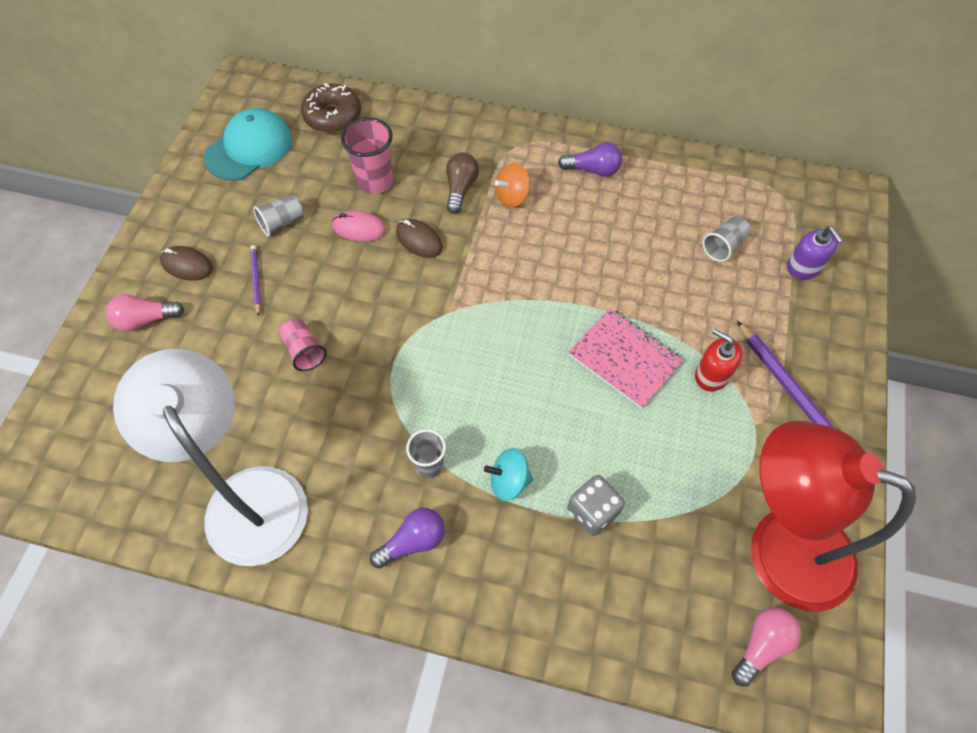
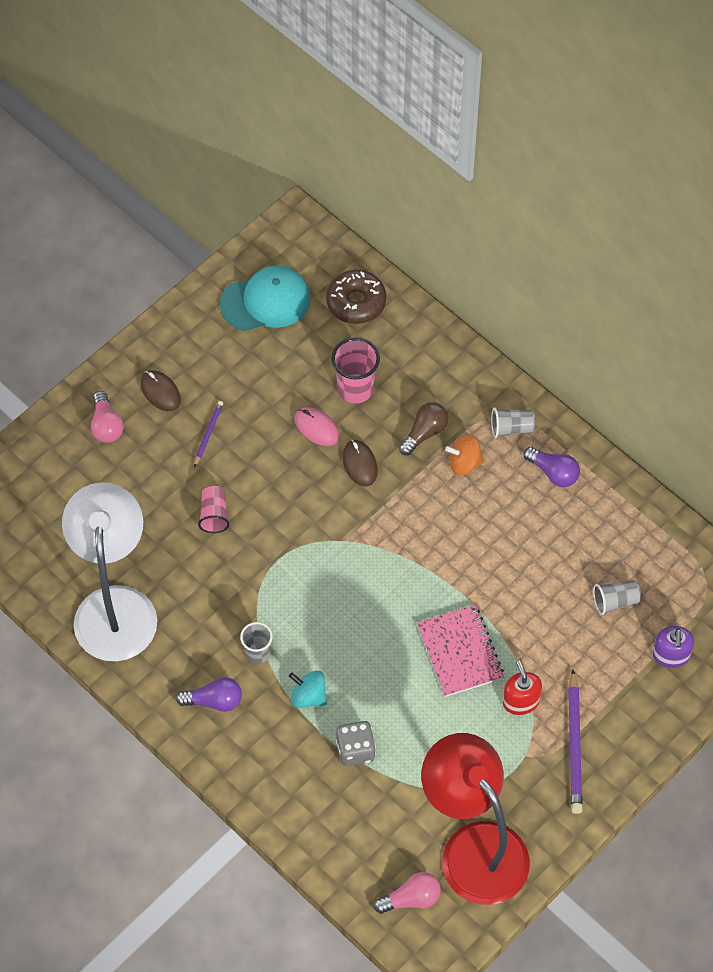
camera: 30 degrees right, 0 degrees up
(145, 320) = (106, 425): pink light bulb -> pink light bulb turned 120 degrees counterclockwise
(282, 223) = (256, 390): grey cup -> grey cup (511, 428)

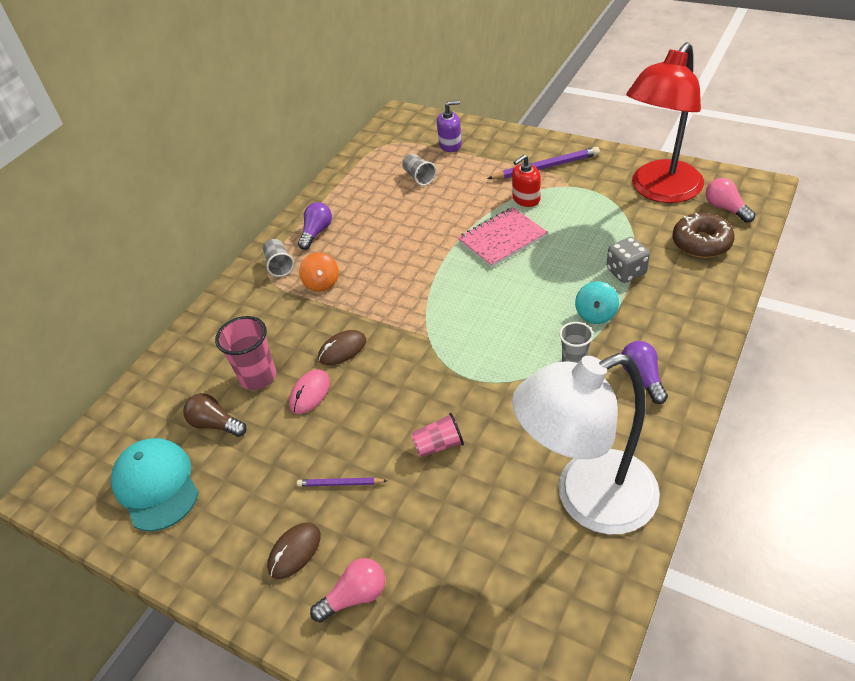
camera: 100 degrees left, 15 degrees down
(356, 302) = (153, 406): brown donut -> brown donut (701, 243)
(424, 433) = (297, 316): brown light bulb -> brown light bulb (216, 424)

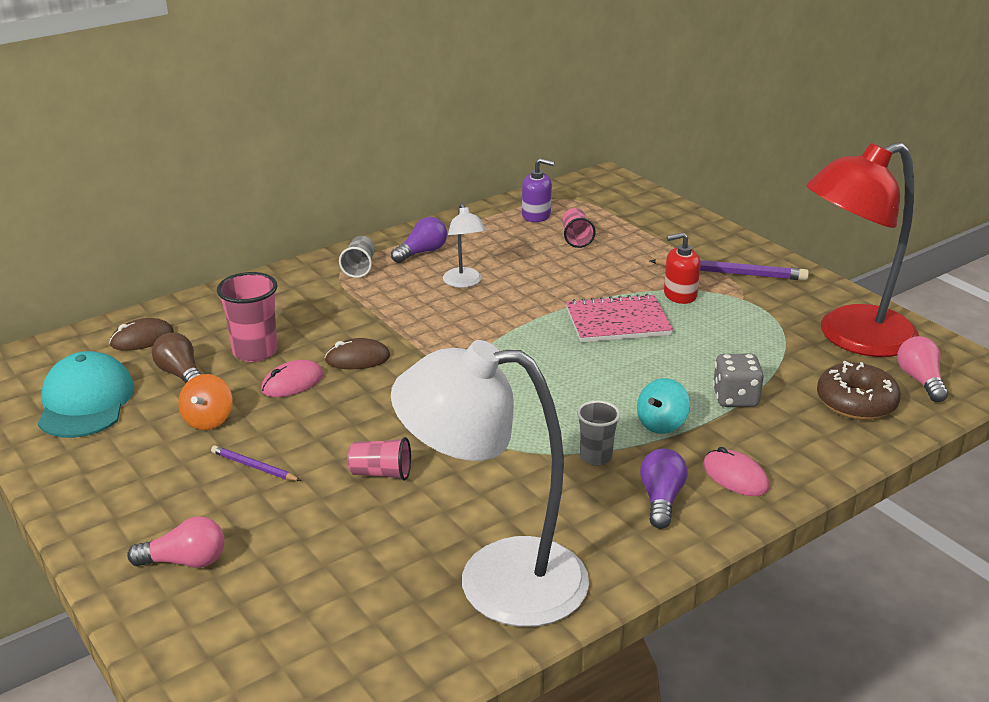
camera: 20 degrees right, 15 degrees down
(294, 551) = (162, 503): brown mouse -> brown mouse (142, 339)
(322, 283) = (388, 296): orange spinning top -> orange spinning top (208, 420)
(369, 248) = (464, 282): none -> white lamp
(419, 177) = (576, 238): grey cup -> pink cup
(450, 145) = (638, 220): purple soap dispenser -> purple soap dispenser (536, 215)
(674, 337) = (735, 476): none -> pink mouse

